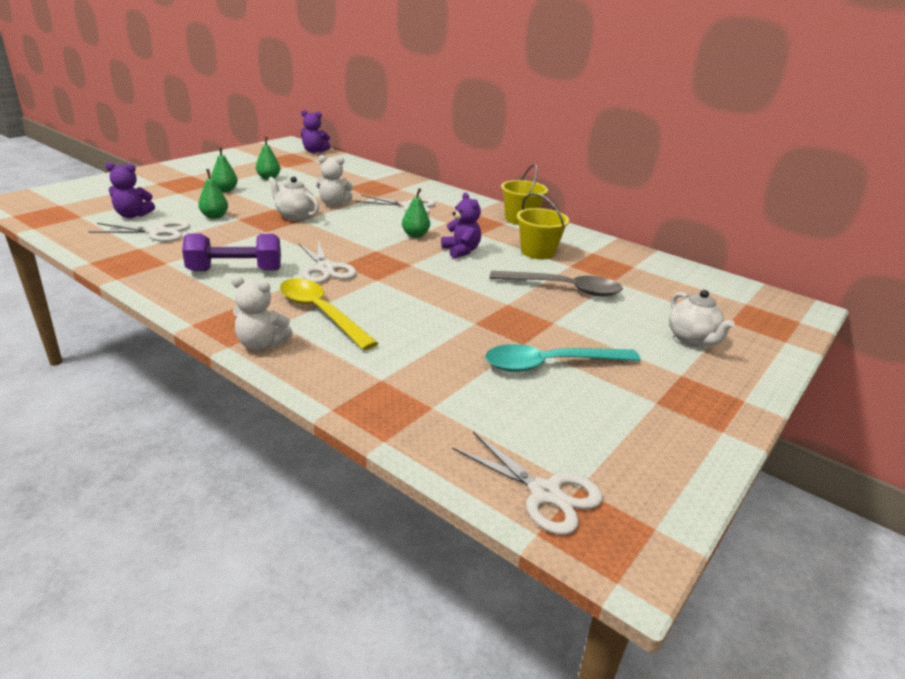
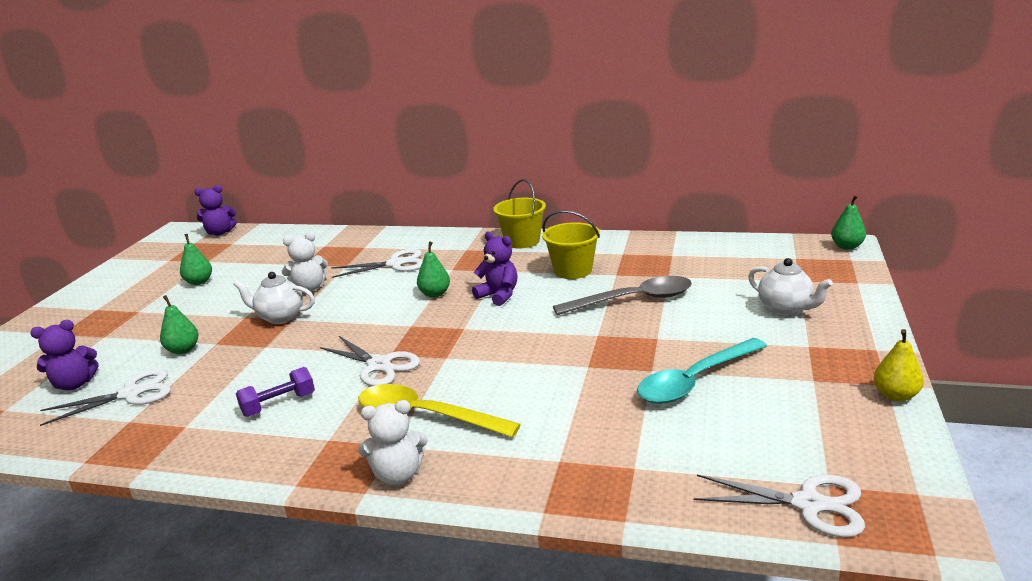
camera: 20 degrees left, 5 degrees down
(225, 190) = (161, 314): green pear -> green pear (847, 246)
(235, 270) = (279, 404): purple dumbbell -> purple dumbbell, size x0.64
(722, 443) = (895, 395): none -> yellow pear

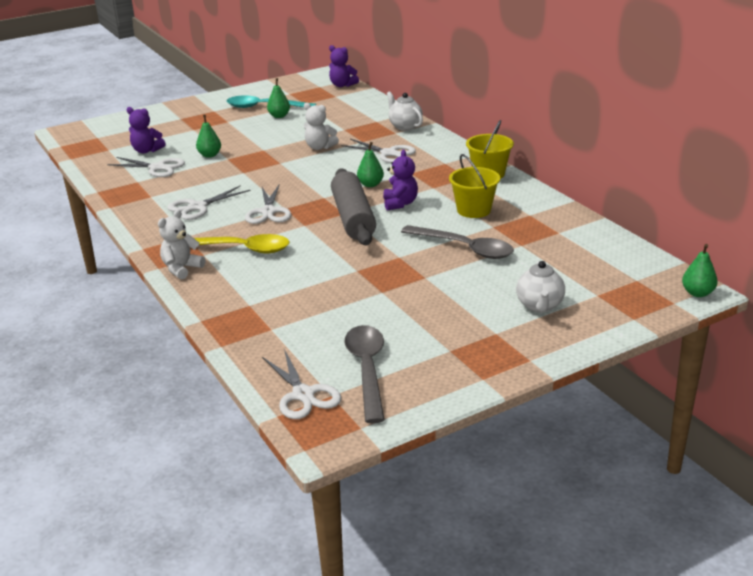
camera: 45 degrees right, 5 degrees up
(279, 404) = (197, 207): purple dumbbell -> white scissors
(280, 317) = (276, 159): white teapot -> white teapot (405, 126)
(398, 475) = (181, 269): white teddy bear -> white teddy bear turned 90 degrees clockwise
(425, 416) = (240, 249): yellow spoon -> yellow spoon turned 120 degrees clockwise
(481, 327) = (353, 218): none -> grey rolling pin
(694, 381) = (389, 310): turquoise spoon -> turquoise spoon (264, 107)
(799, 440) = (367, 370): none -> grey spoon
(895, 395) = (472, 386): yellow pear -> none

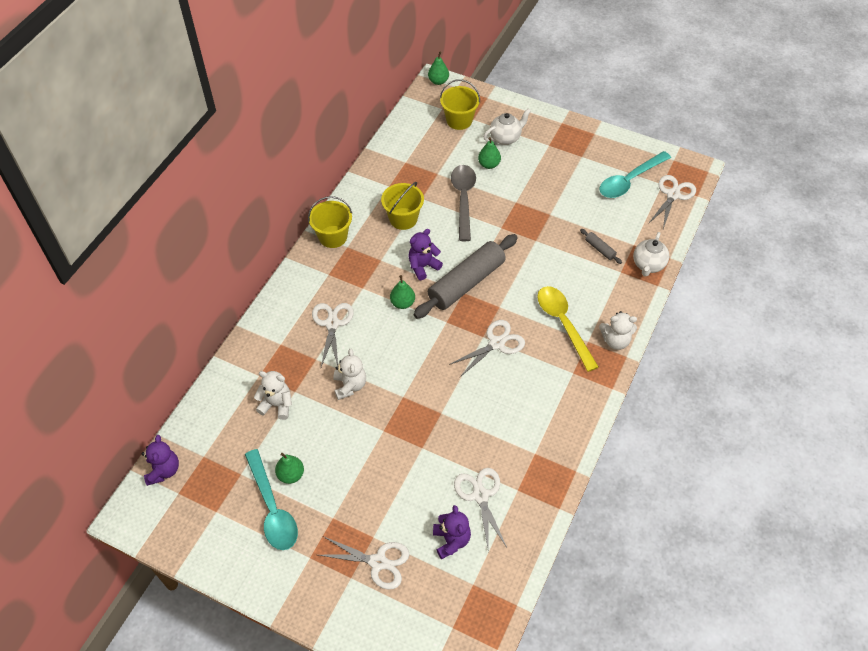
camera: 125 degrees left, 25 degrees up
(197, 207) = (526, 400): white scissors -> white scissors (378, 562)
(210, 155) = (424, 469): green pear -> green pear (489, 164)
(294, 304) = (600, 249): none -> grey rolling pin
(341, 122) = (277, 405): none -> white teddy bear
(367, 370) = (629, 181): grey spoon -> turquoise spoon
(405, 126) = (260, 344): white teapot -> white teapot (648, 265)
(603, 284) = (459, 120): none -> yellow bucket

